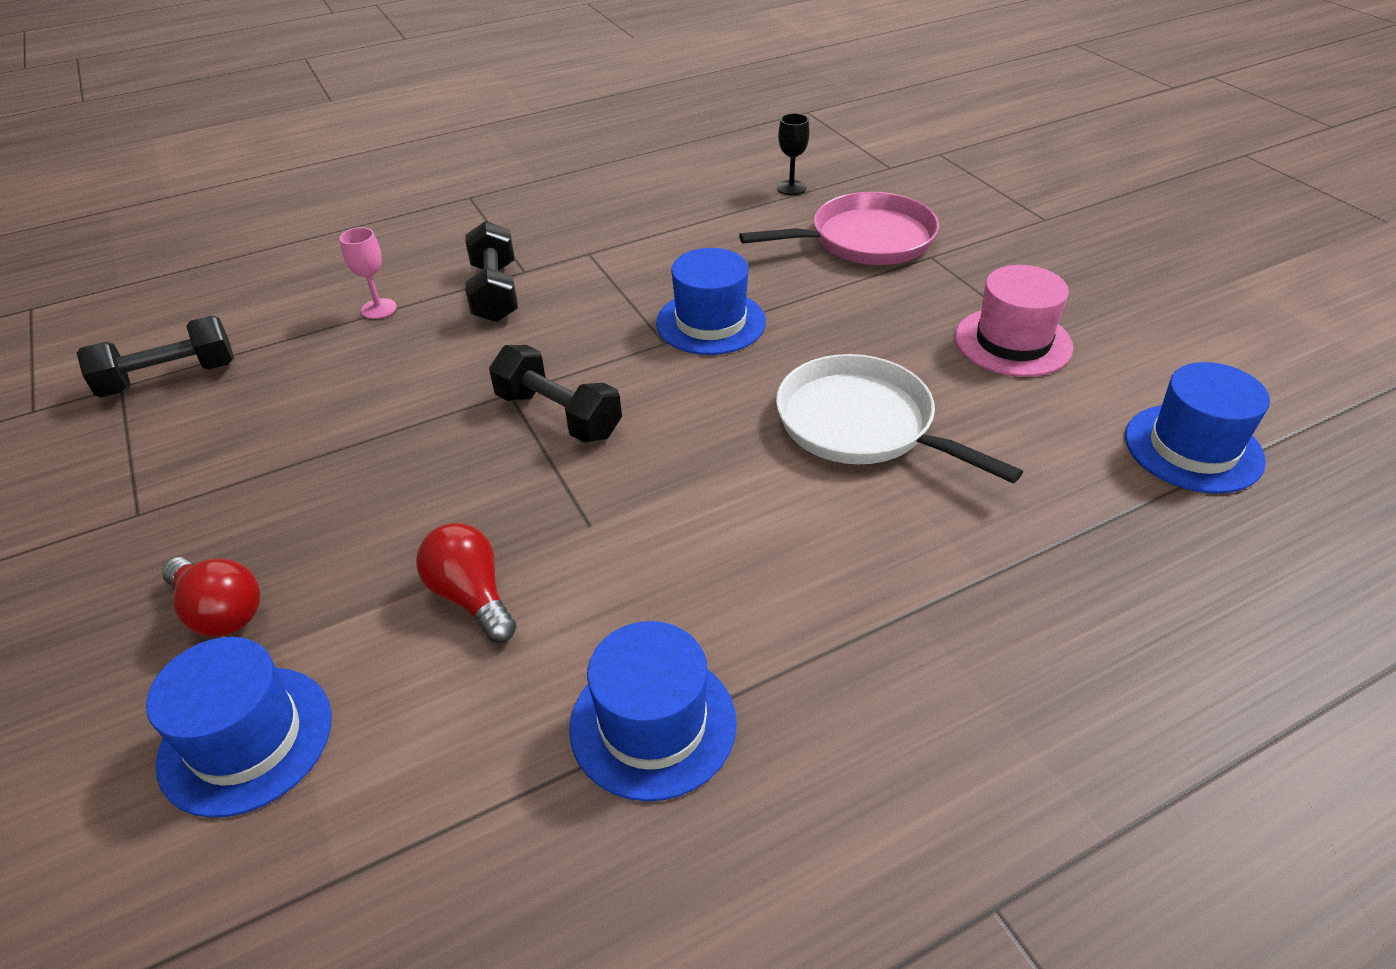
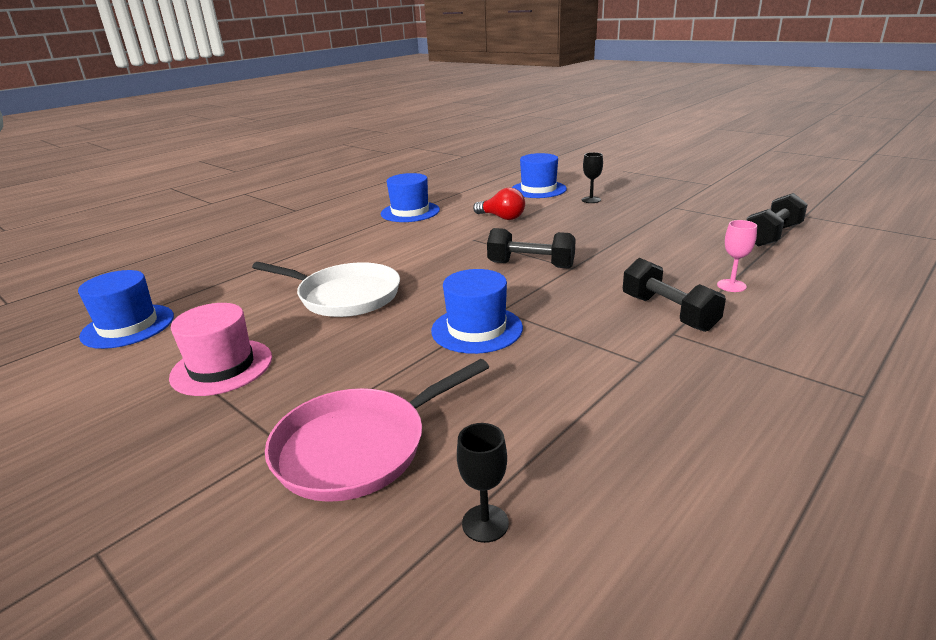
camera: 160 degrees right, 15 degrees down
(220, 612) = (591, 200): red light bulb -> black goblet

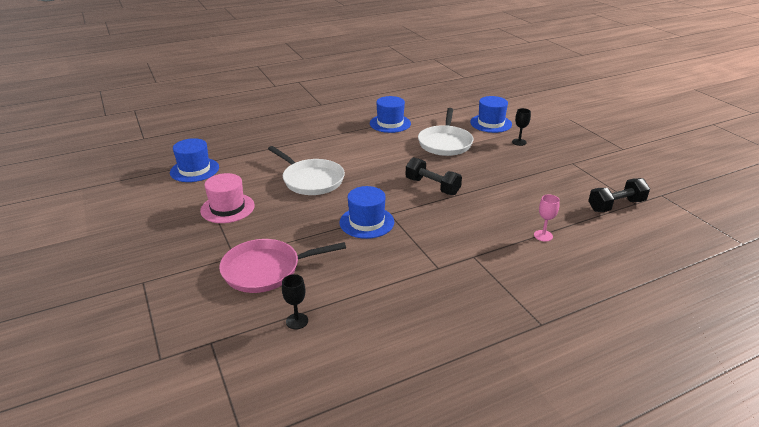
camera: 20 degrees right, 5 degrees up
(502, 217) = (445, 143): red light bulb -> white pan
(668, 313) = (484, 243): black dumbbell -> none

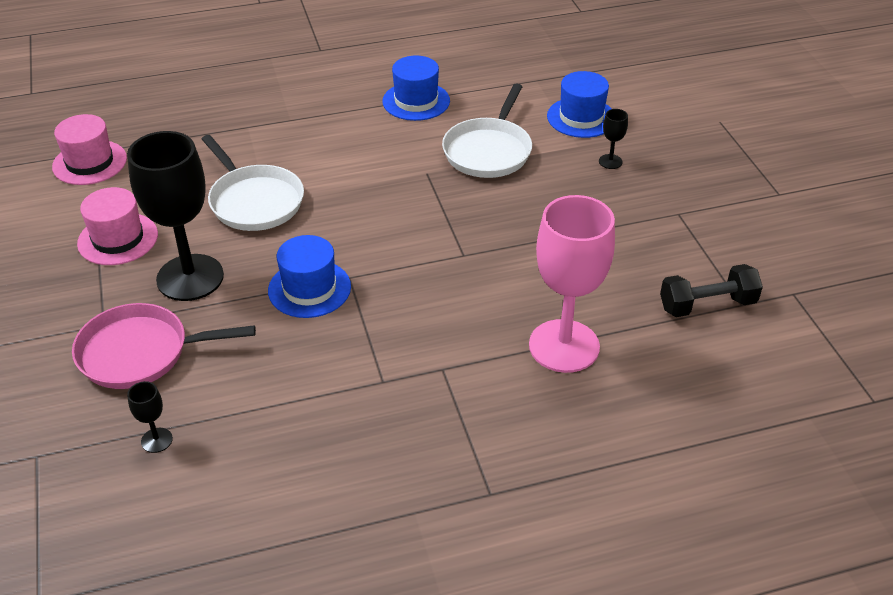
camera: 10 degrees right, 10 degrees up
(194, 170) = (90, 162): blue hat -> pink hat
(284, 224) = (190, 278): none -> black goblet
(432, 186) = (433, 234): black dumbbell -> none
(543, 236) = (564, 346): pink goblet -> pink goblet, size x2.48

